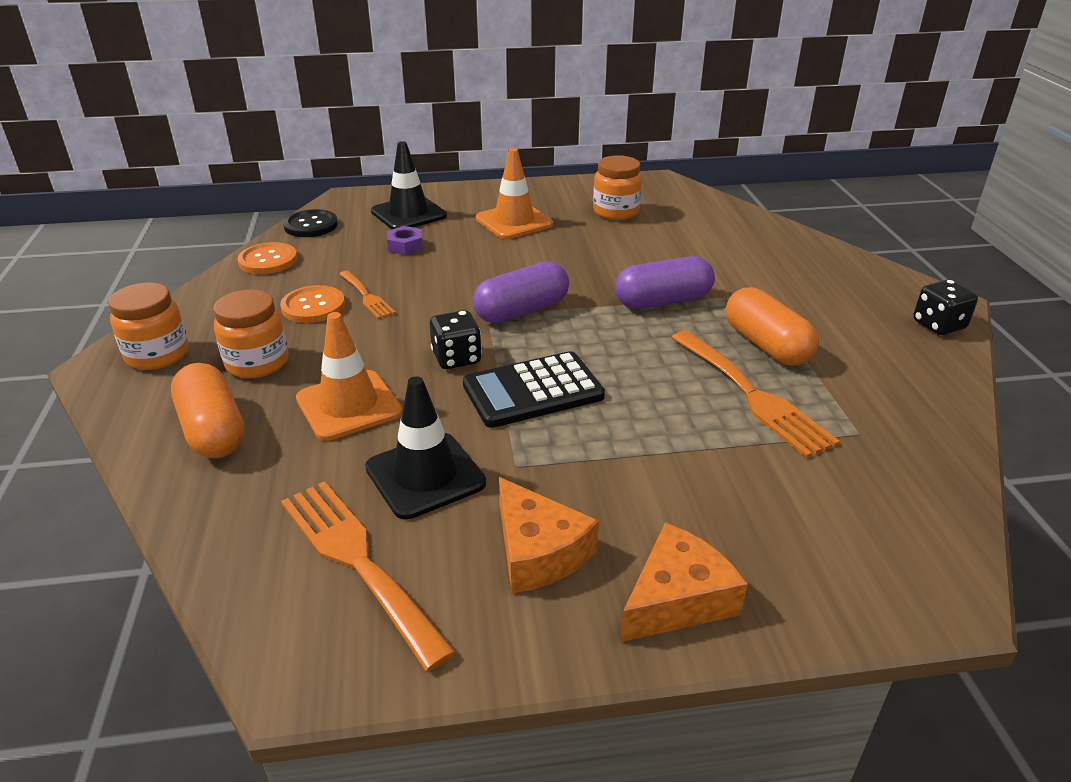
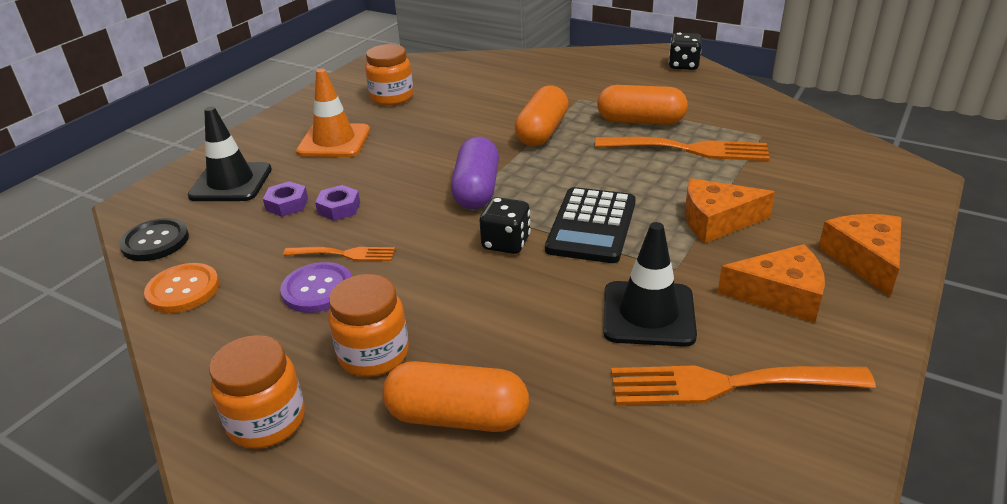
camera: 50 degrees left, 0 degrees up
(313, 306) = (317, 289): orange button -> purple button
(349, 405) = (510, 321): orange traffic cone -> none
(423, 267) = (339, 208): none -> purple nut
(630, 462) = (716, 221): none -> orange cheese
(663, 301) = (542, 132): purple capsule -> orange capsule

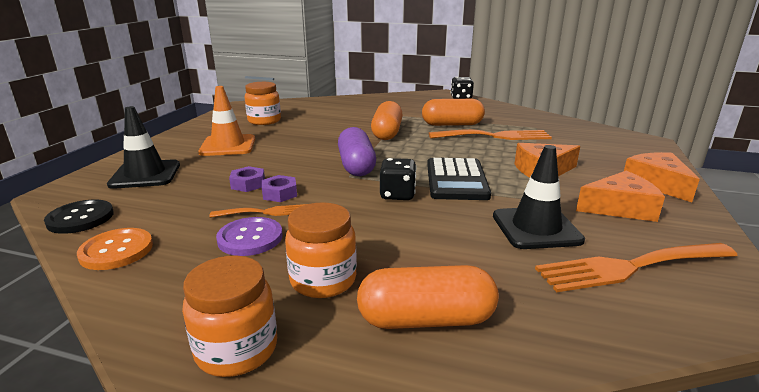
camera: 15 degrees left, 10 degrees down
(287, 204) = (201, 185): purple nut -> purple nut (279, 193)

